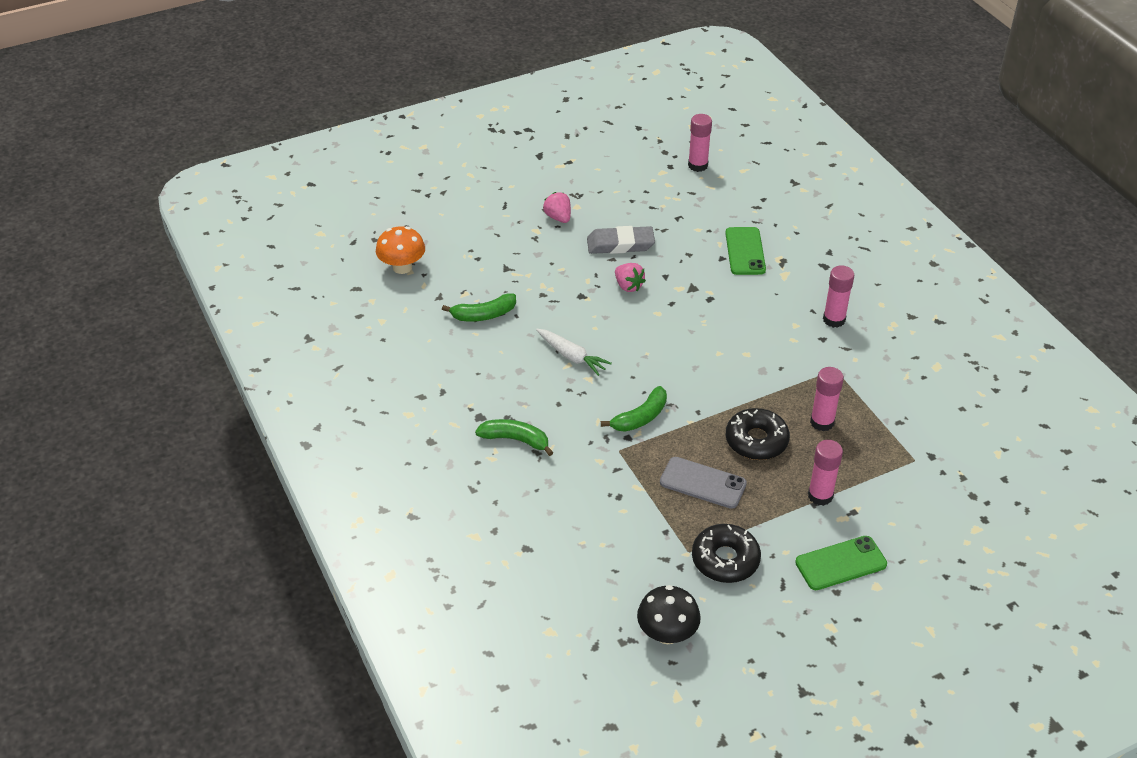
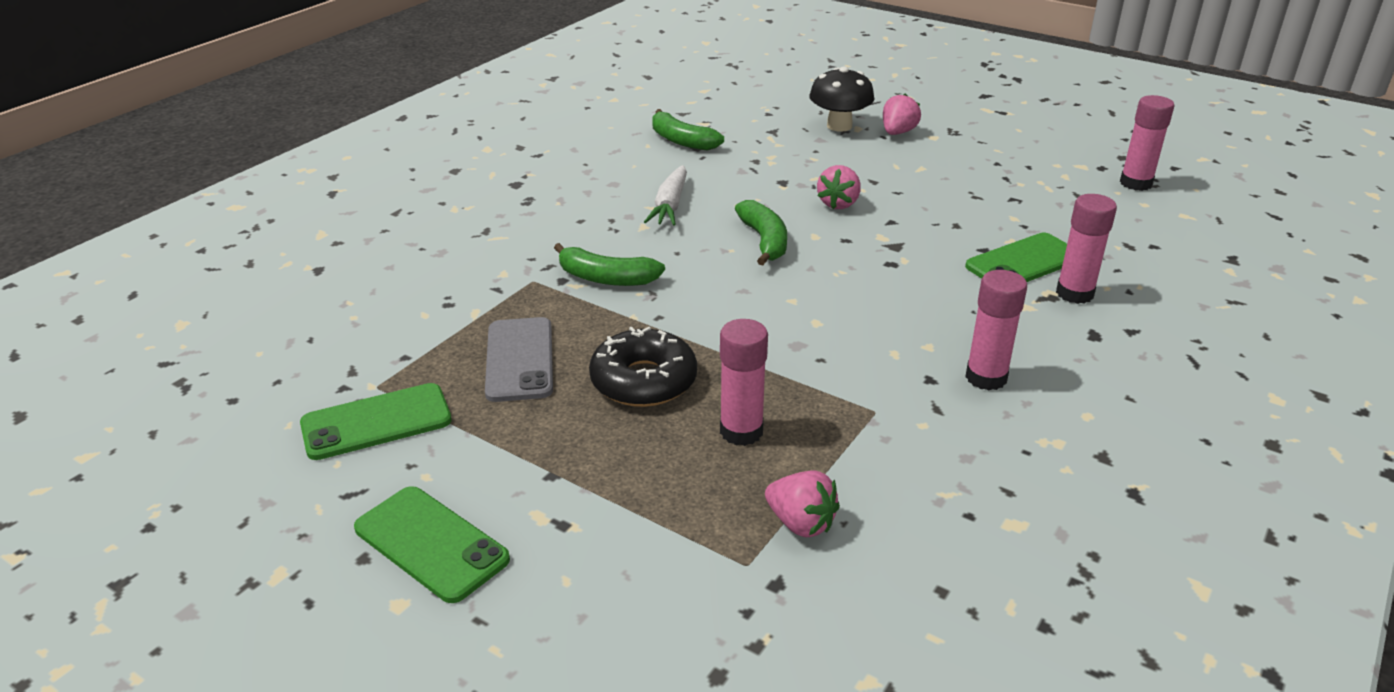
camera: 60 degrees right, 10 degrees down
(402, 267) = (705, 85): orange mushroom -> none
(515, 440) = (495, 213): green banana -> green banana (764, 241)
(620, 244) = (907, 178): grey eraser -> none
(667, 634) = (206, 413): black mushroom -> black mushroom (839, 126)
(725, 560) = (376, 422): black donut -> green phone
(820, 496) = (573, 476): pink glue stick -> pink glue stick (1074, 293)
(899, 431) = (800, 523): none -> pink strawberry

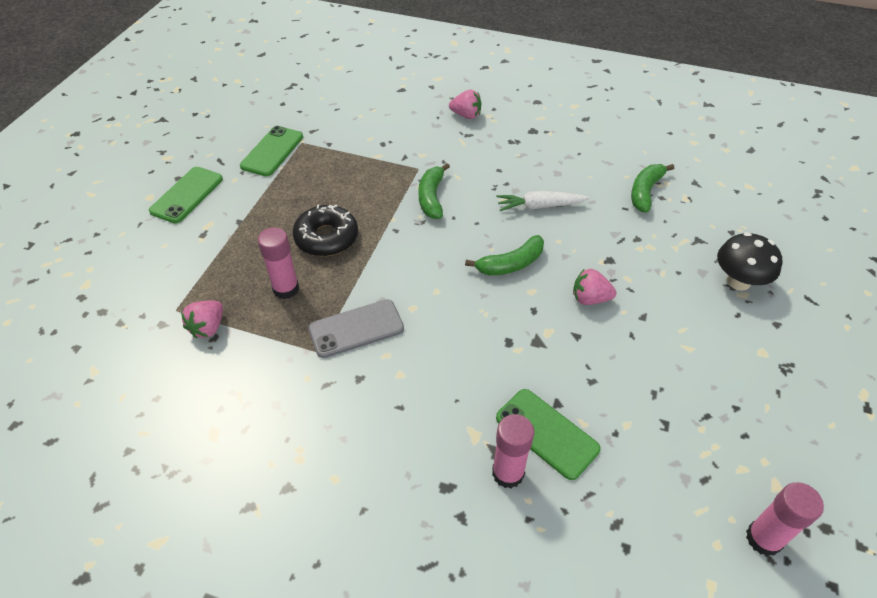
camera: 75 degrees right, 15 degrees up
(376, 422) = (272, 151): green phone -> green phone turned 60 degrees clockwise
(519, 360) = (335, 184): grey phone -> grey phone (356, 329)
(898, 132) = (753, 324): pink strawberry -> pink strawberry (466, 115)
(986, 378) = (368, 412): pink glue stick -> none

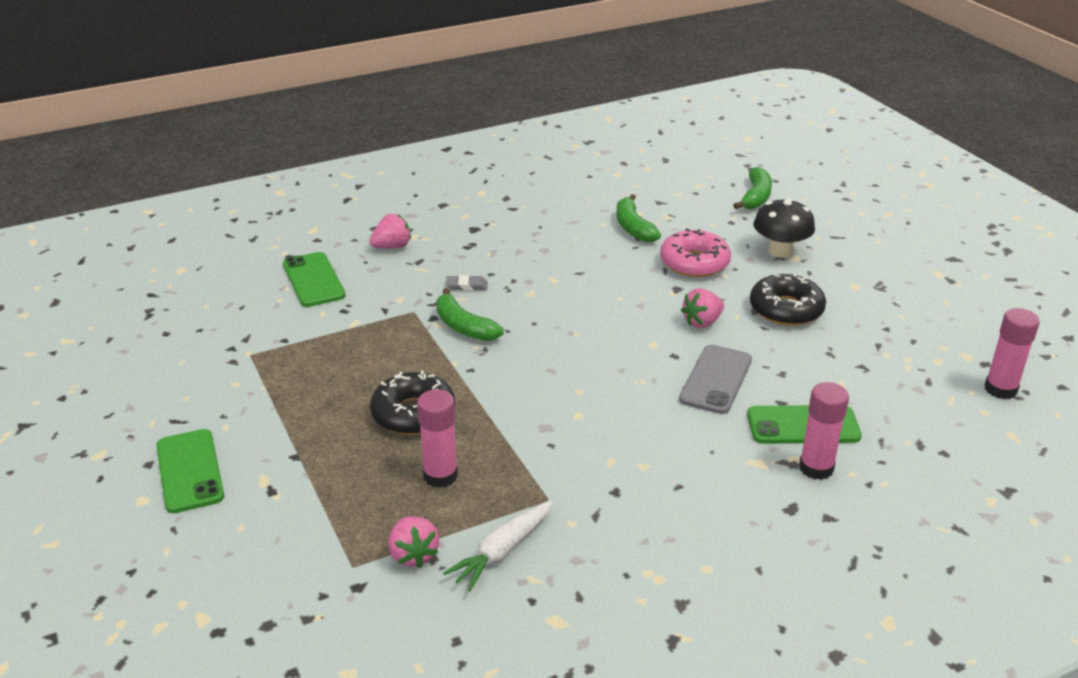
camera: 45 degrees left, 15 degrees down
(272, 151) = (229, 379): green phone -> green phone (313, 280)
(356, 329) = (556, 460): grey phone -> grey phone (716, 380)
(472, 170) = (466, 286): none -> grey eraser
(510, 264) = (608, 335): green banana -> green banana (756, 197)
(539, 206) = (567, 282): white carrot -> white carrot (502, 552)
(652, 248) = (694, 263): none -> pink donut
(671, 332) = (786, 309): none -> black donut

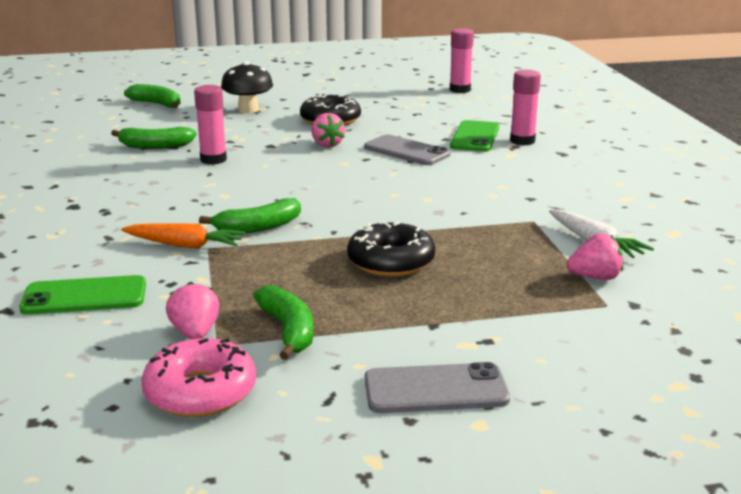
camera: 75 degrees left, 10 degrees down
(190, 471) = (435, 389): green phone -> grey phone
(274, 382) = (288, 330): none -> green banana
(392, 247) = (60, 248): pink strawberry -> pink strawberry (195, 333)
(414, 299) = (185, 245): none -> orange carrot
(440, 475) = (490, 257): pink glue stick -> pink glue stick (213, 160)
(466, 286) = (184, 219): grey eraser -> none
(694, 263) = (237, 135): pink donut -> pink donut (200, 391)

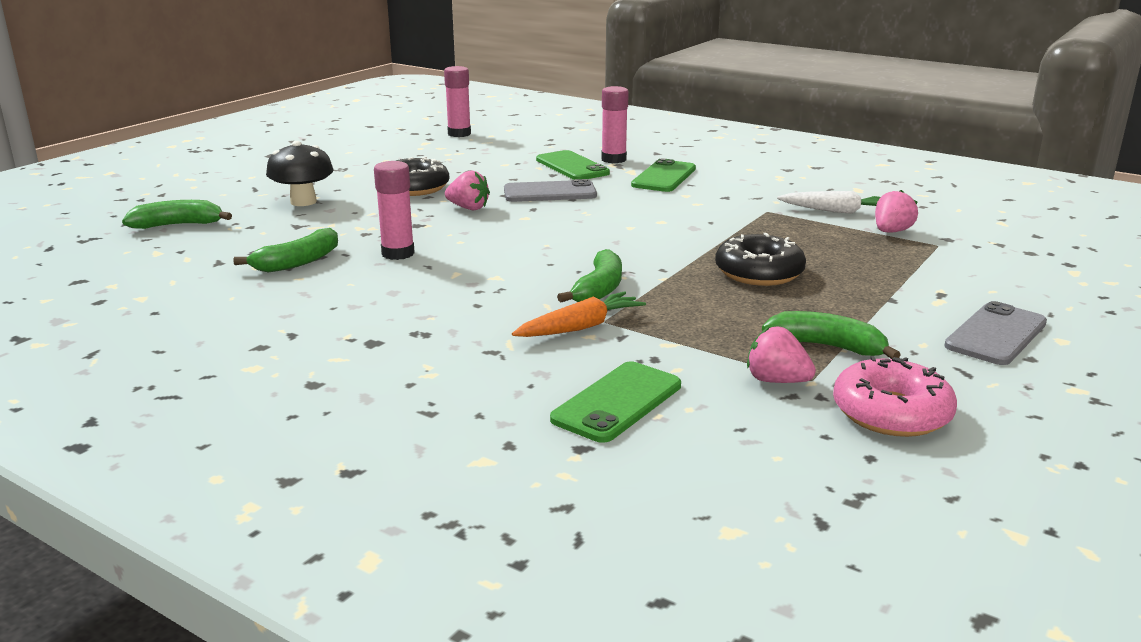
camera: 45 degrees left, 0 degrees up
(524, 166) = (664, 177): none -> green phone

